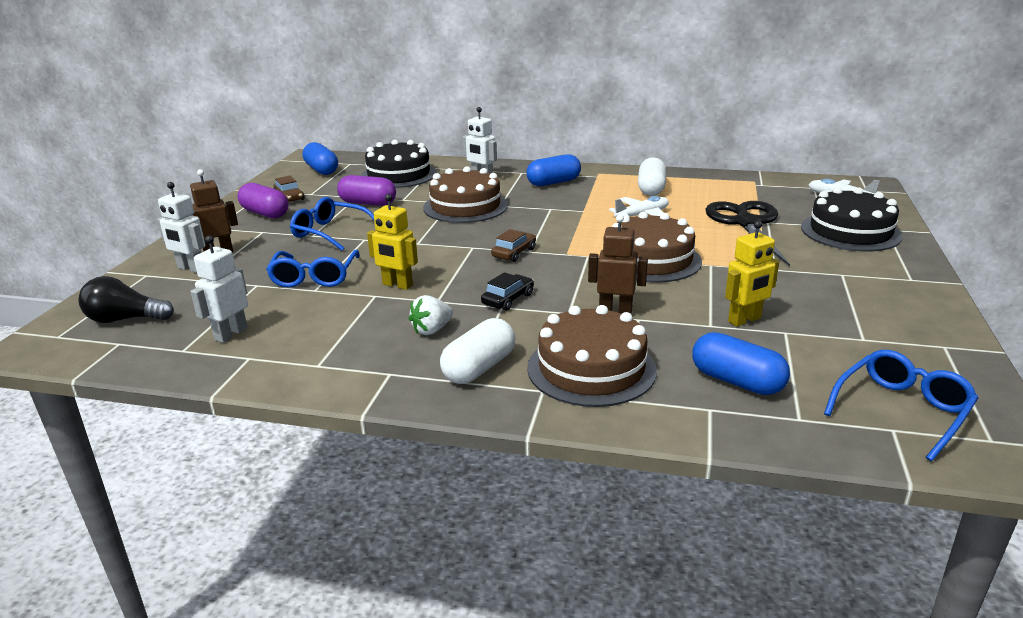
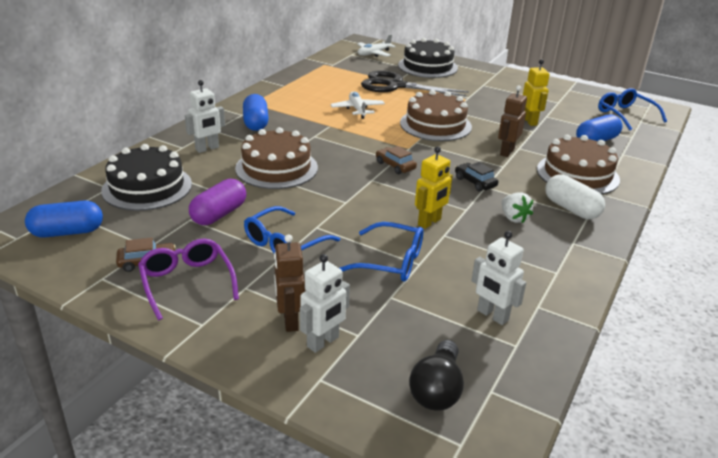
camera: 75 degrees left, 5 degrees up
(265, 213) = (187, 282): purple capsule -> purple glasses
(651, 189) = (307, 95): white capsule -> none

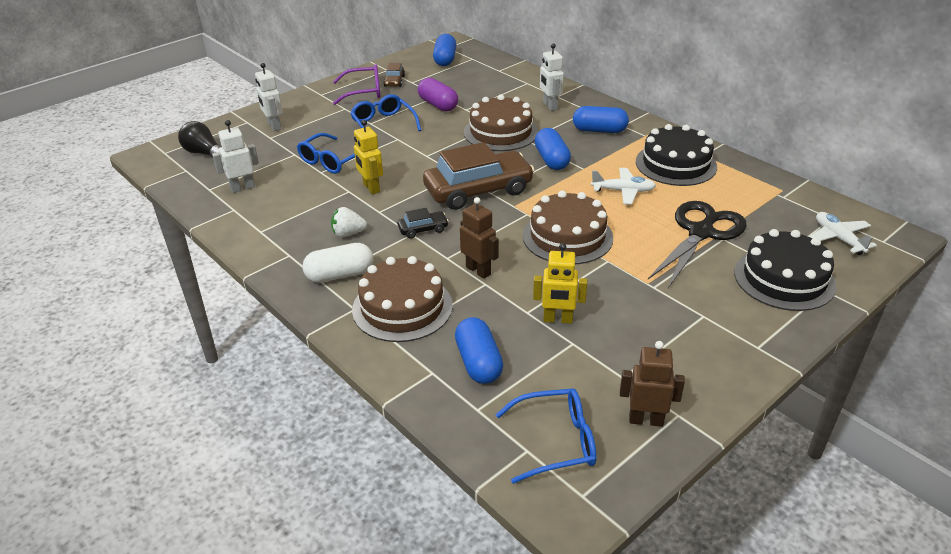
camera: 110 degrees right, 5 degrees up
(147, 187) = (492, 82): black cake -> black cake (675, 164)
(290, 321) = (301, 118): brown robot -> brown robot (646, 420)
(322, 139) = (551, 160): none -> blue capsule
(395, 166) = (478, 190): brown car -> brown car, size x2.31

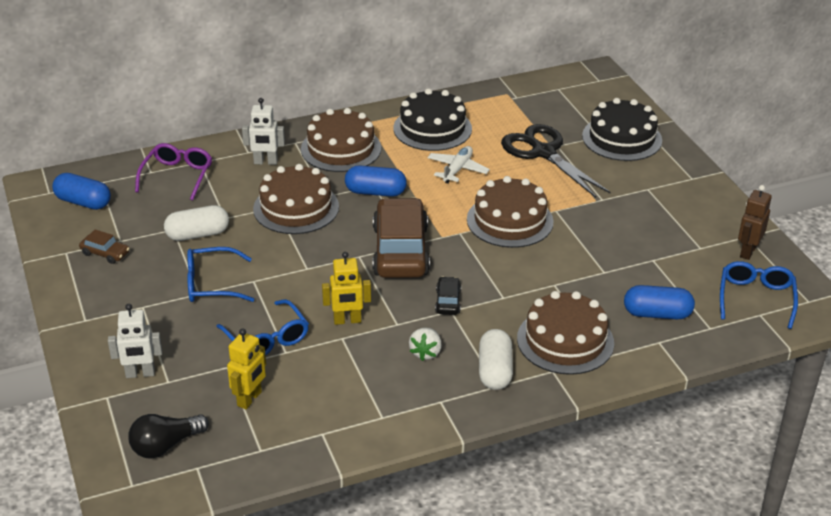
camera: 70 degrees left, 0 degrees up
(242, 188) = (277, 420): white robot -> none
(364, 92) = (111, 283): purple glasses -> purple glasses (177, 176)
(438, 105) = (198, 234): purple capsule -> white capsule
(478, 270) = (533, 283): brown robot -> none
(558, 319) = (621, 259): yellow robot -> yellow robot (250, 399)
(599, 130) = (341, 149): blue capsule -> brown cake
(838, 238) = (586, 96): white plane -> none

